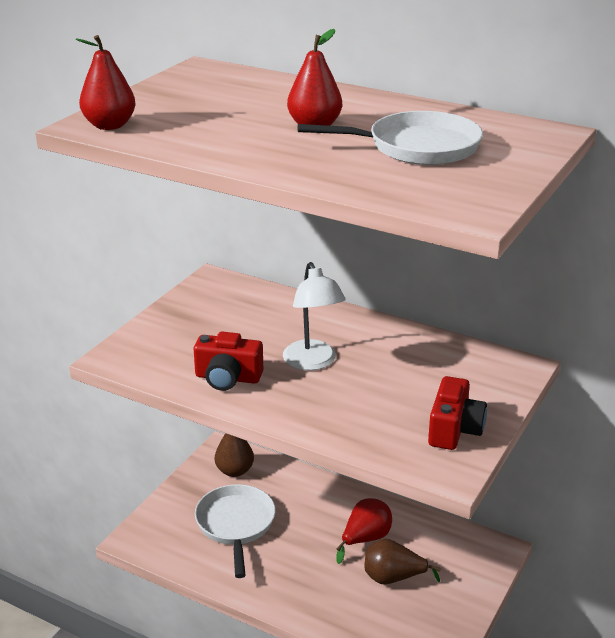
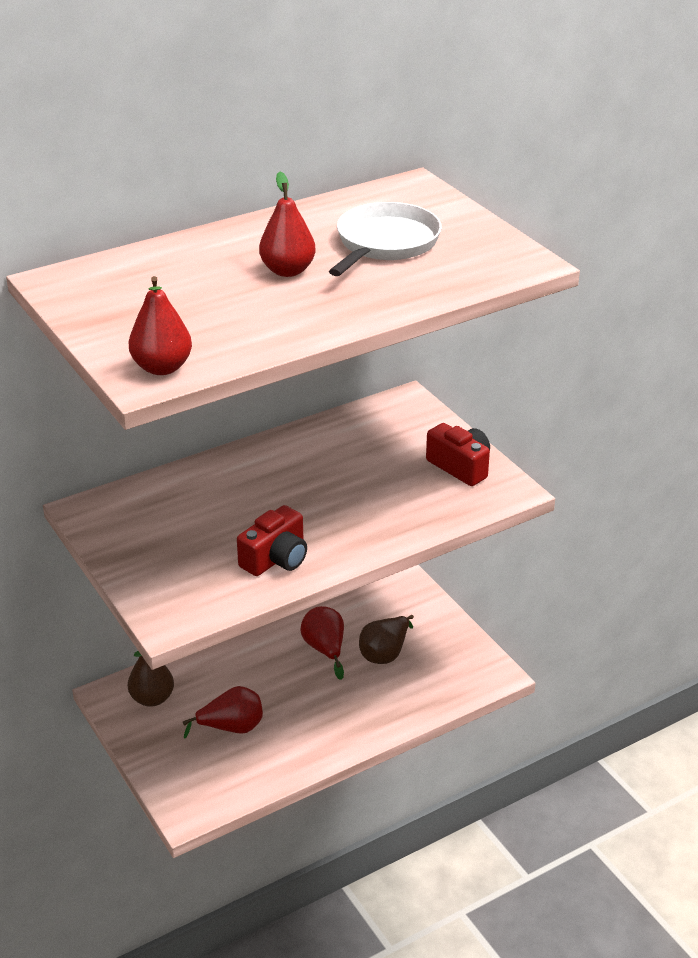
camera: 60 degrees left, 5 degrees up
(235, 525) = (231, 728): white pan -> red pear
(313, 362) = (298, 501): white lamp -> none

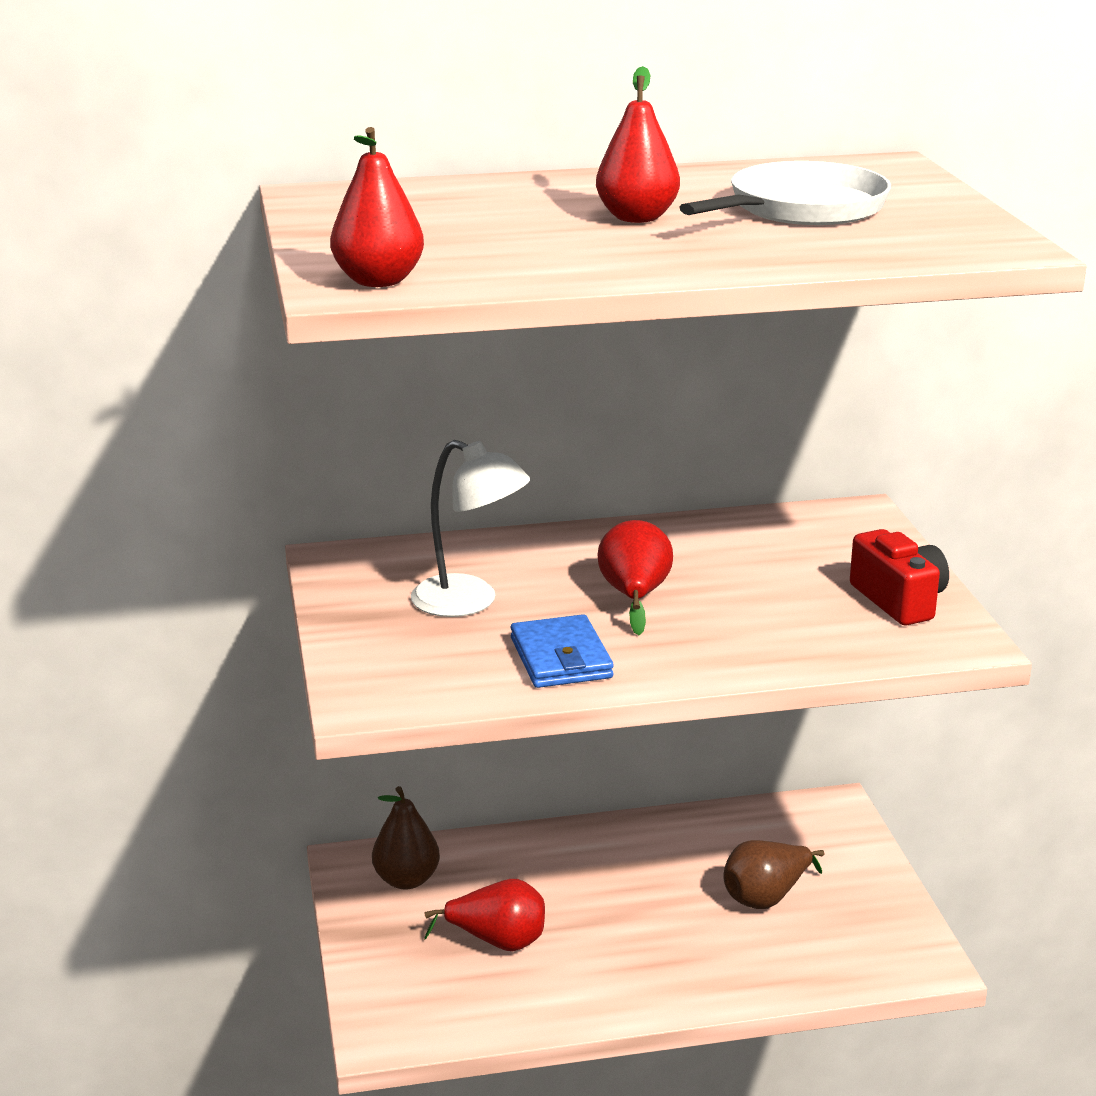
camera: 20 degrees right, 10 degrees down
(194, 526) = (469, 602): none -> white lamp
(276, 559) = (561, 658): red camera -> blue wallet
(325, 649) = (679, 873): red pear -> red pear (634, 597)

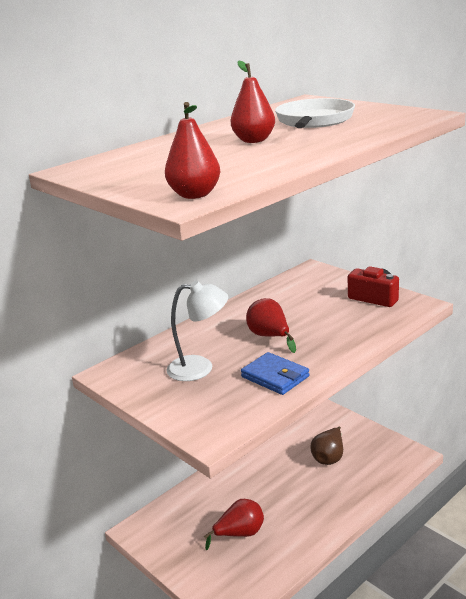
camera: 30 degrees left, 0 degrees up
(406, 880) = (170, 525): brown pear -> none

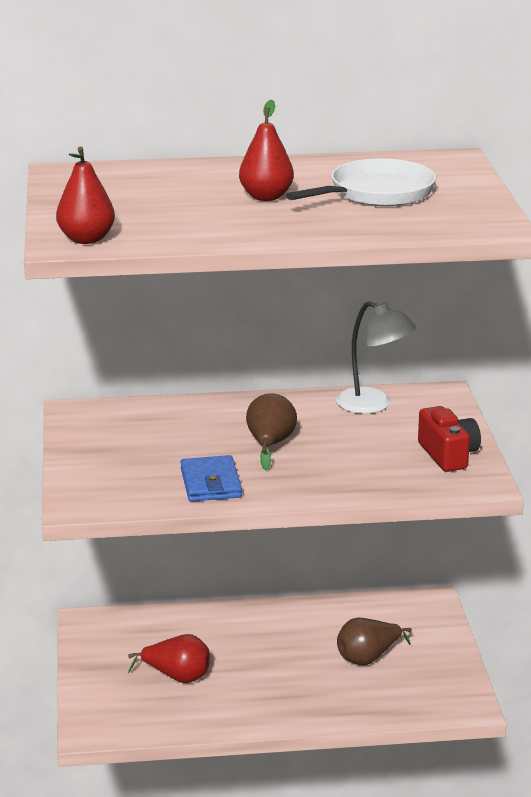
camera: 35 degrees right, 0 degrees up
(200, 368) = (159, 444): white lamp -> white lamp (373, 405)
(270, 337) = (270, 445): red pear -> brown pear

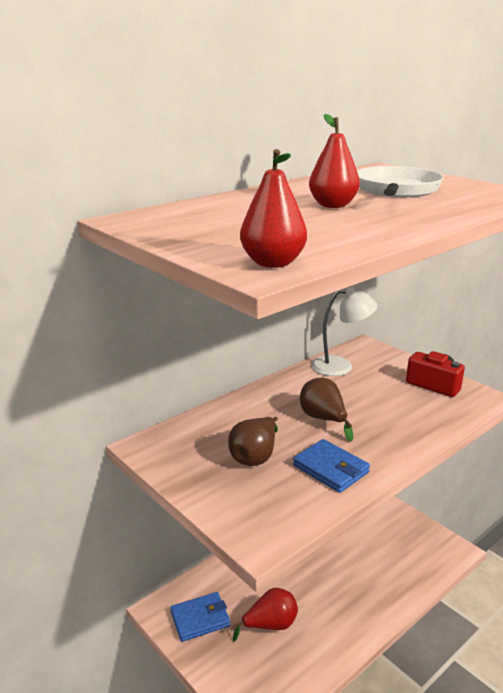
camera: 35 degrees left, 0 degrees up
(116, 644) = (200, 619): none -> blue wallet
(368, 658) = (366, 543): brown pear -> brown pear (255, 456)

